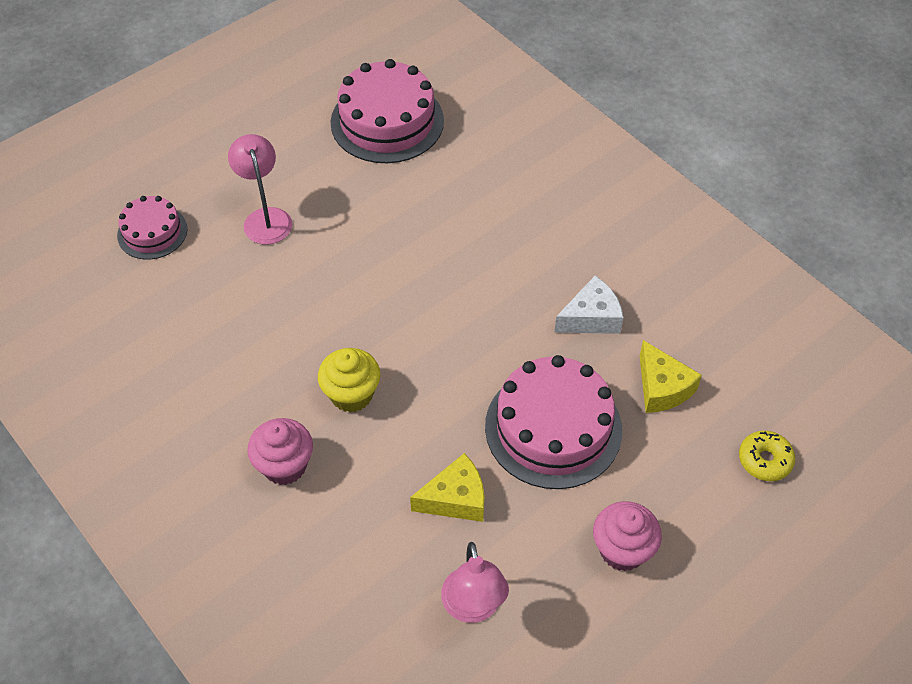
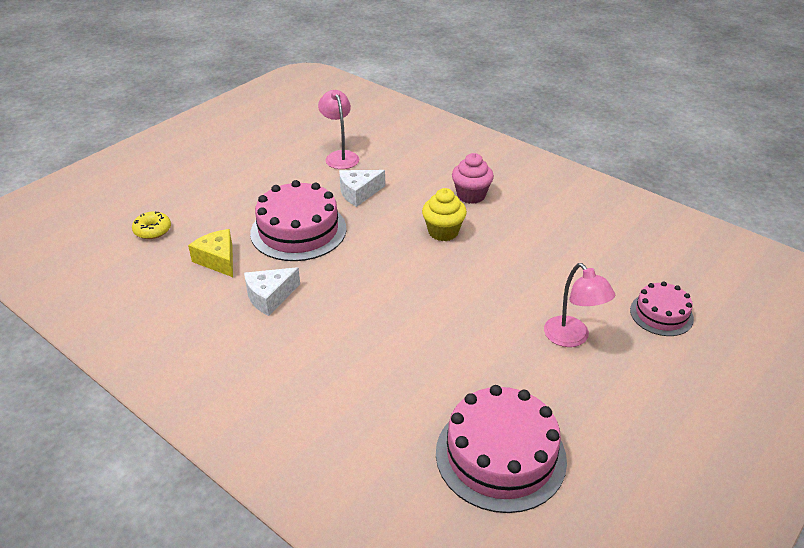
camera: 170 degrees right, 15 degrees down
(455, 498) = (358, 193): yellow cheese -> white cheese
(622, 550) = (254, 184): pink cupcake -> none

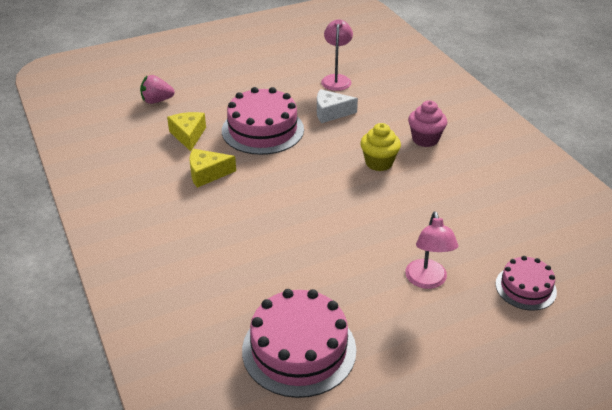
camera: 25 degrees right, 0 degrees up
(152, 230) = (157, 101): yellow donut -> pink strawberry
(270, 297) = (207, 174): white cheese -> yellow cheese

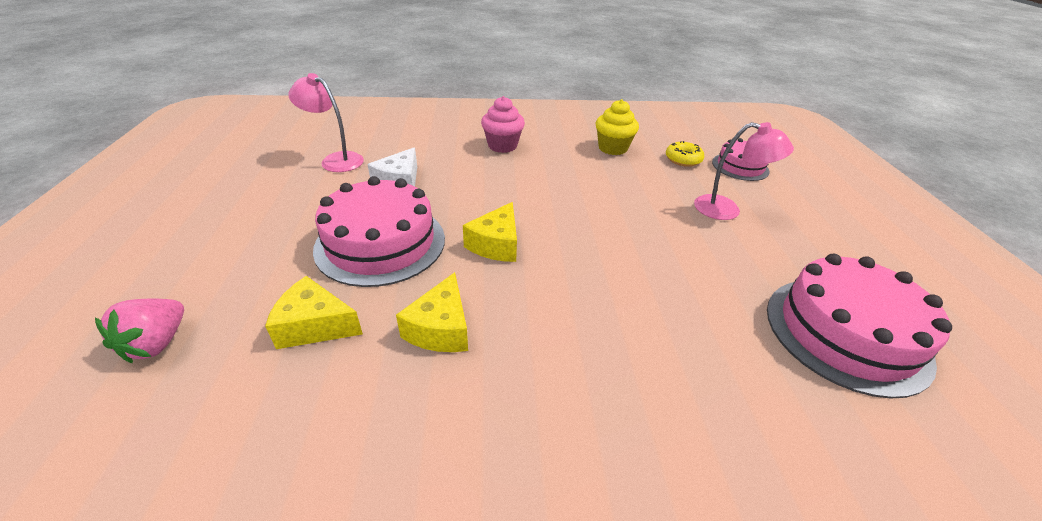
camera: 70 degrees left, 0 degrees up
(291, 172) = (496, 244): none -> yellow cheese
(379, 163) = (522, 181): yellow cupcake -> yellow cupcake (612, 148)
(502, 246) = (683, 160): none -> yellow donut

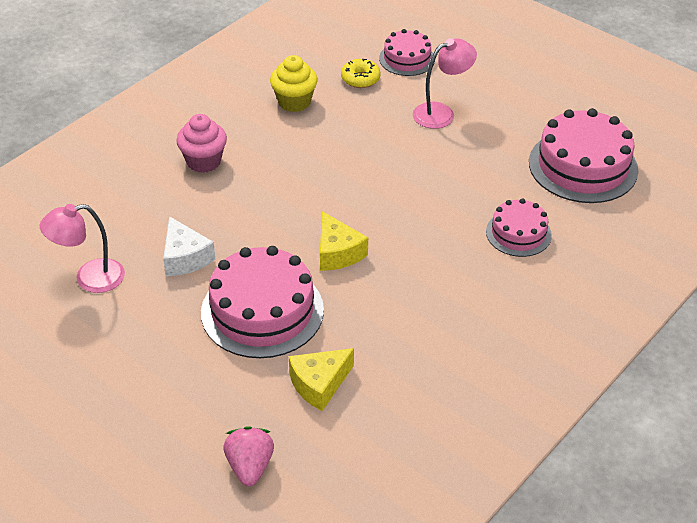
camera: 45 degrees left, 5 degrees up
(157, 343) = (250, 467): pink strawberry -> pink strawberry turned 150 degrees counterclockwise
(441, 328) = (389, 327): yellow cheese -> none
(686, 343) = (518, 233): none -> pink cake

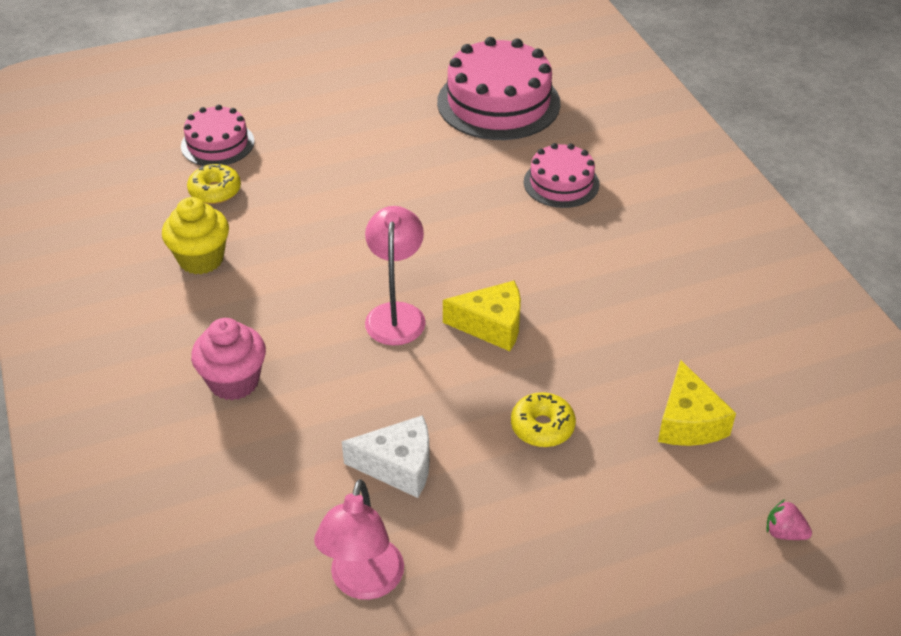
camera: 60 degrees left, 0 degrees up
(250, 467) = (784, 533): pink strawberry -> pink strawberry, size x0.59
(262, 311) = (542, 427): pink cake -> yellow donut
(441, 113) = (333, 157): pink lamp -> pink lamp (396, 314)

